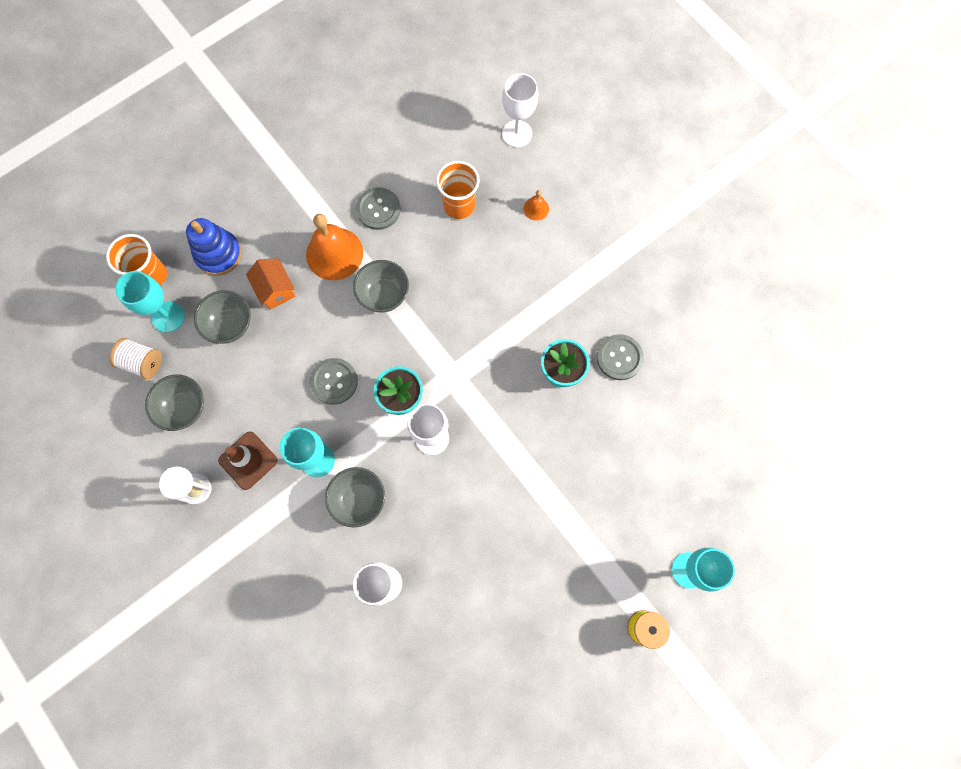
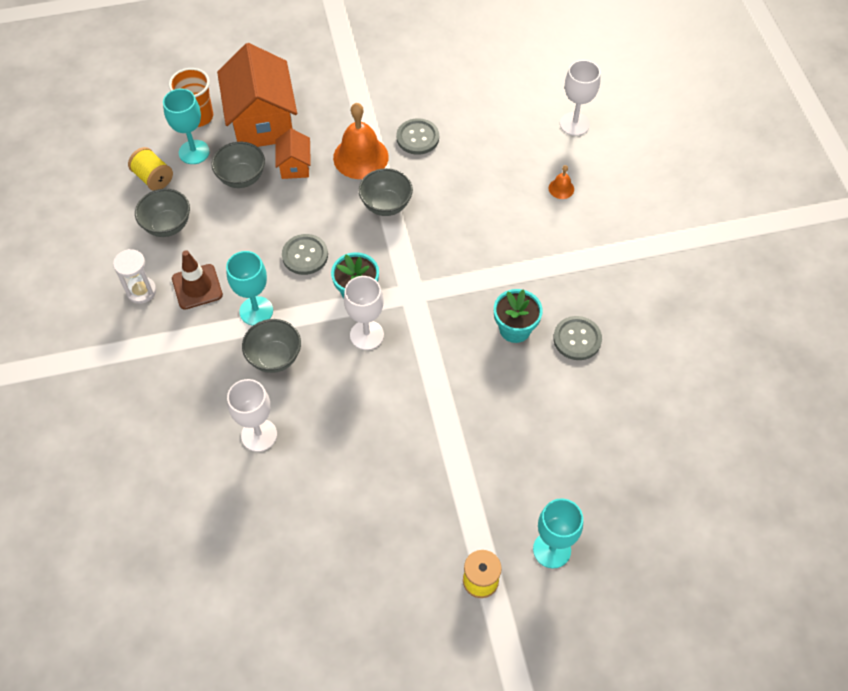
camera: 25 degrees right, 15 degrees down
(142, 362) = (153, 178): white spool -> yellow spool
(218, 254) = (262, 121): blue stacking toy -> orange house
(459, 205) = (491, 160): orange cup -> none

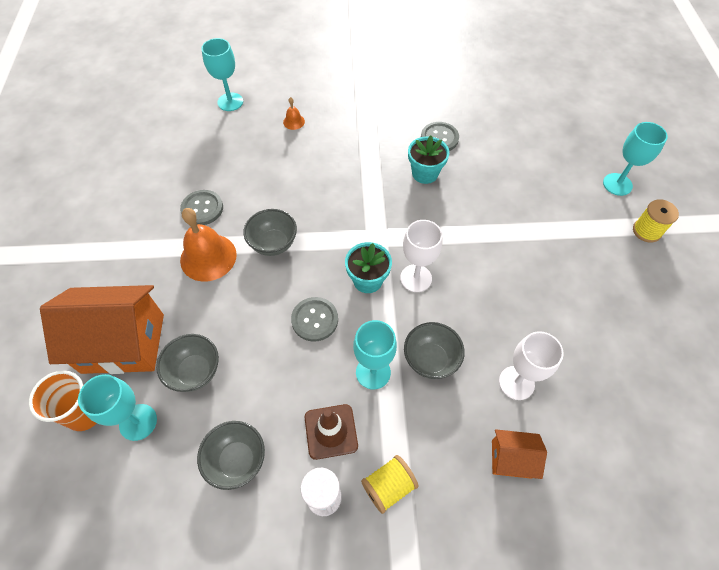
camera: 80 degrees left, 0 degrees up
(153, 178) = (160, 474): yellow spool -> yellow spool (388, 486)
(295, 166) = (197, 317): orange house -> orange house (511, 458)
(574, 124) = (230, 102): white goblet -> turquoise goblet

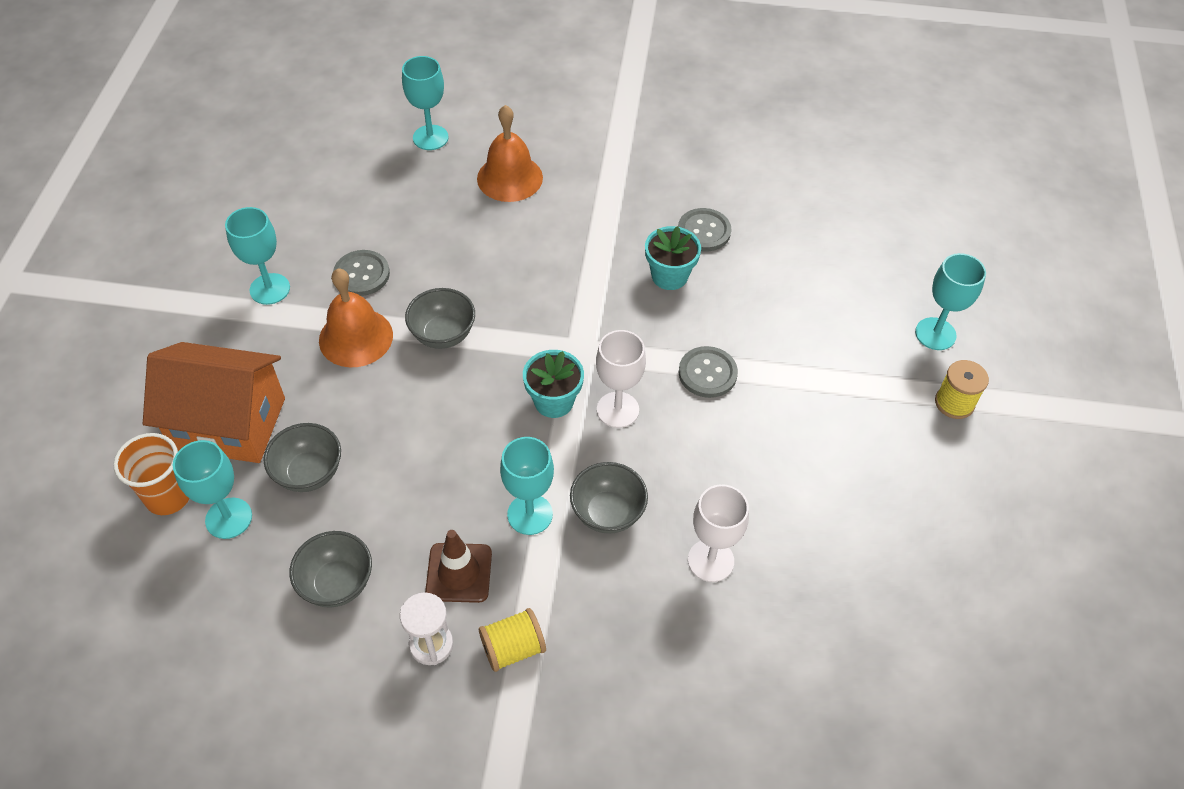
camera: 10 degrees right, 5 degrees down
(134, 231) = (270, 289): none -> turquoise goblet
(294, 121) = (510, 178): orange bell -> orange bell, size x2.19
(314, 320) = (472, 438): grey button -> grey button (707, 373)
(511, 458) = (675, 647): orange house -> none

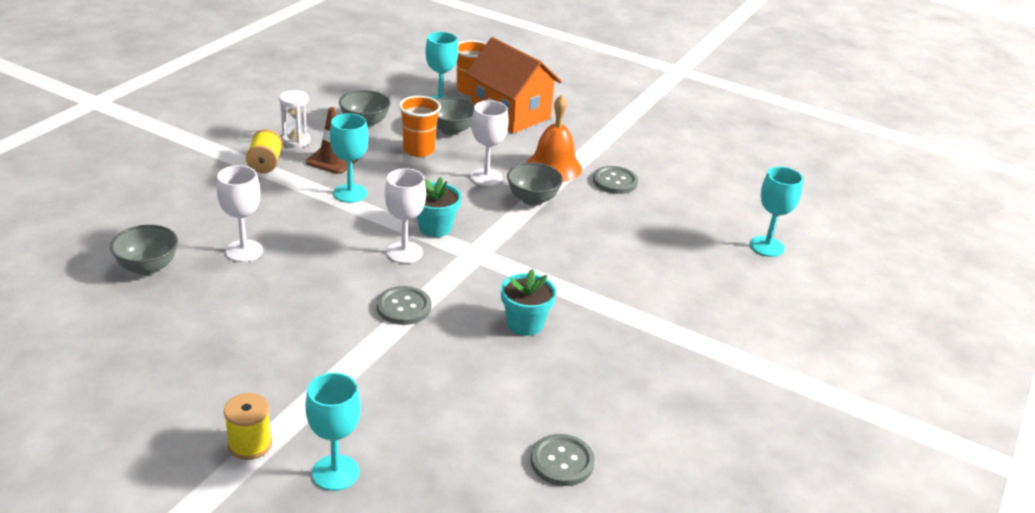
camera: 110 degrees right, 20 degrees down
(229, 424) = (510, 114): orange house -> orange house turned 75 degrees counterclockwise
(270, 289) = (620, 146): turquoise goblet -> none
(383, 487) = (418, 150): none -> orange cup
(416, 393) = (486, 177): none -> white goblet
(510, 178) = (696, 273): orange bell -> none
(607, 513) = (322, 222): grey bowl -> grey bowl (148, 267)
(704, 231) = (569, 364): grey button -> grey button (562, 461)

